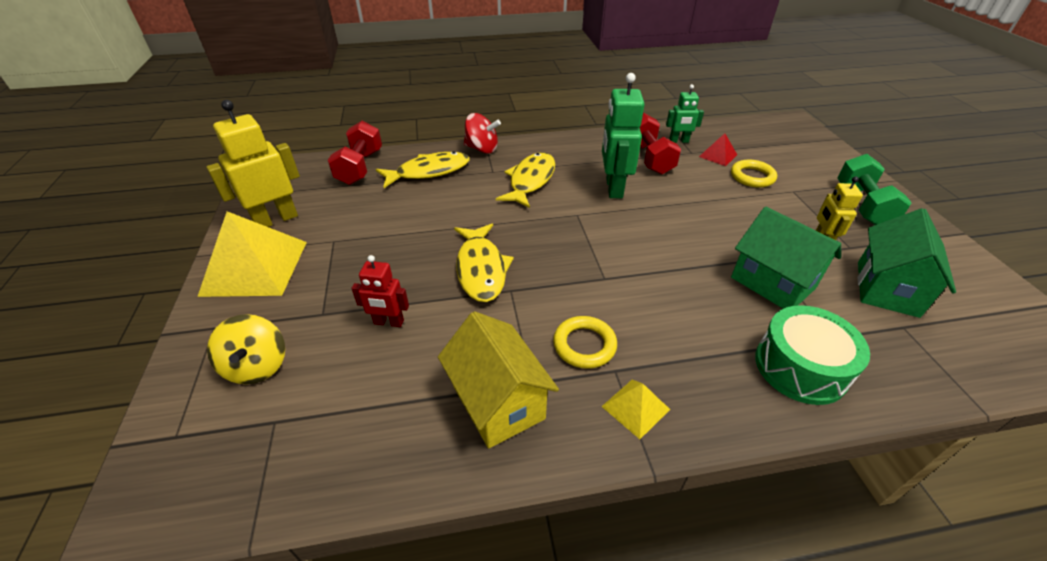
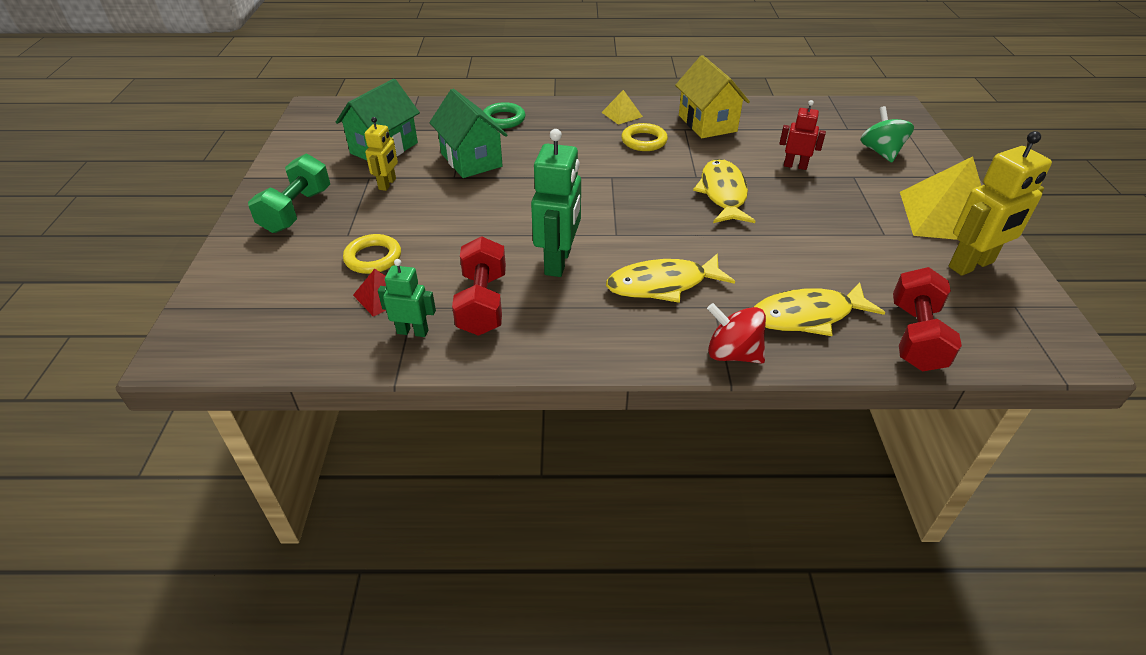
camera: 170 degrees left, 0 degrees up
(257, 366) = (881, 152): yellow spinning top -> green spinning top
(530, 180) = (662, 284): yellow fish -> yellow fish turned 45 degrees clockwise
(800, 367) = (503, 119): green drum -> green ring

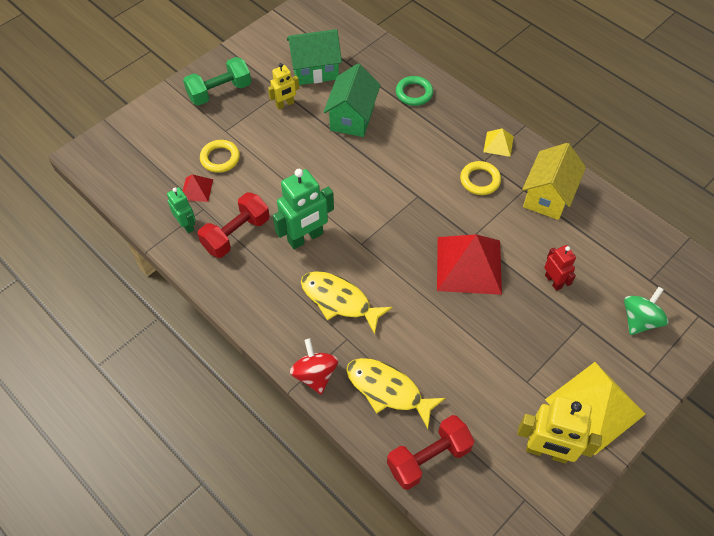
camera: 45 degrees right, 15 degrees up
(723, 193) = (468, 265): yellow fish -> red pyramid

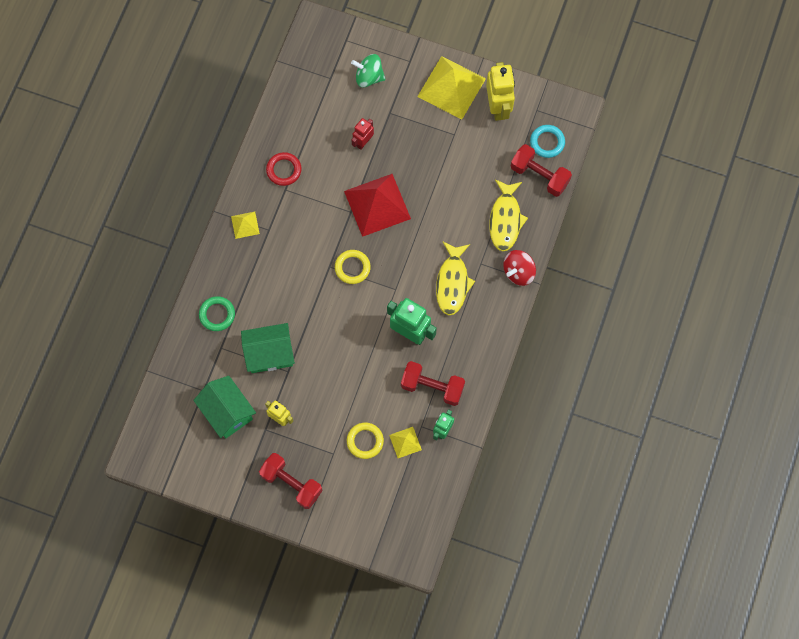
camera: 115 degrees left, 15 degrees up
(196, 189) = (405, 442): red pyramid -> yellow pyramid
(219, 92) = (291, 483): green dumbbell -> red dumbbell
(471, 490) = (547, 142): none -> turquoise ring
(480, 180) = (291, 225): yellow ring -> yellow ring (352, 268)
(547, 196) = (284, 170): yellow house -> red ring

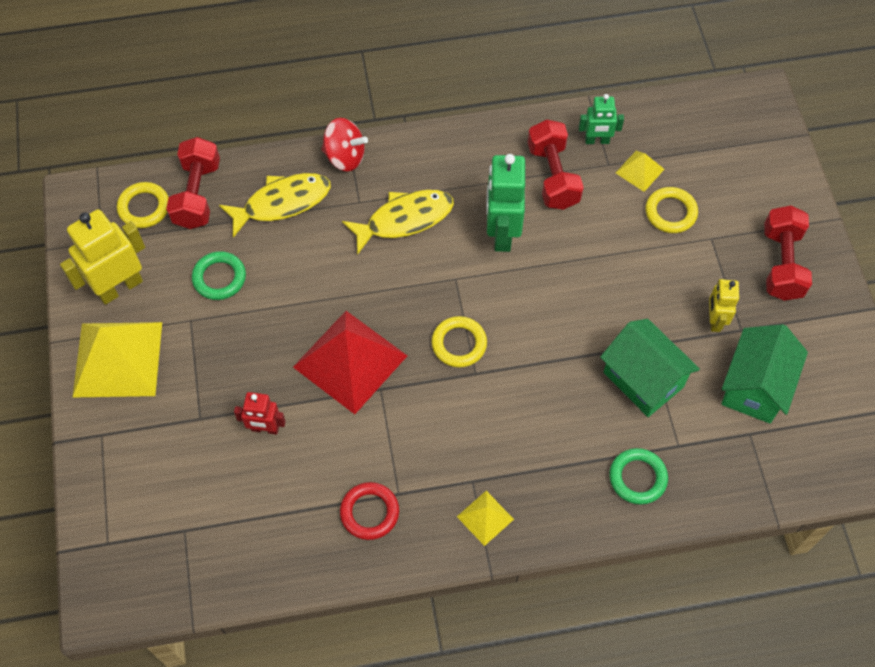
camera: 120 degrees left, 10 degrees down
(369, 77) = (155, 477): green spinning top -> none
(473, 161) = (219, 278): none -> green ring
(547, 142) = (144, 207): turquoise ring -> yellow ring

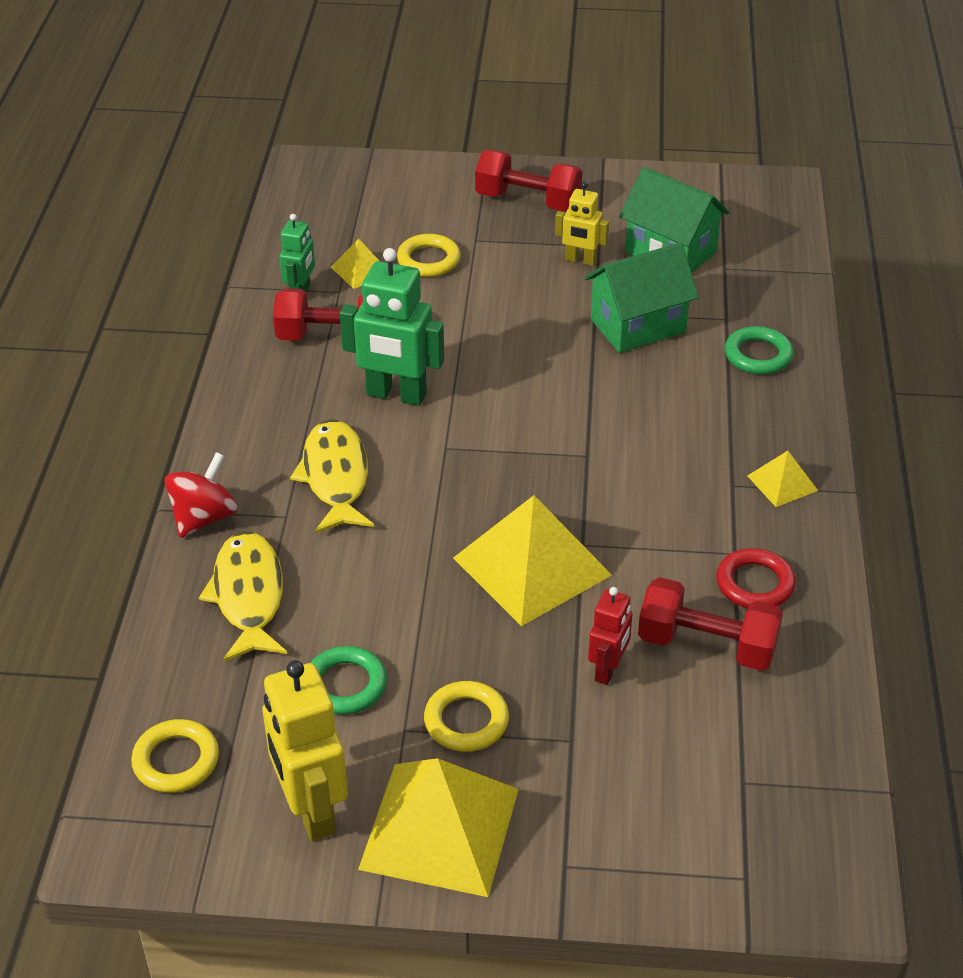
camera: 75 degrees left, 20 degrees down
(197, 194) = (185, 690): red dumbbell -> red dumbbell (707, 645)
(350, 361) = (532, 566): red pyramid -> yellow pyramid
(459, 344) = (541, 461): yellow ring -> yellow ring (466, 721)

